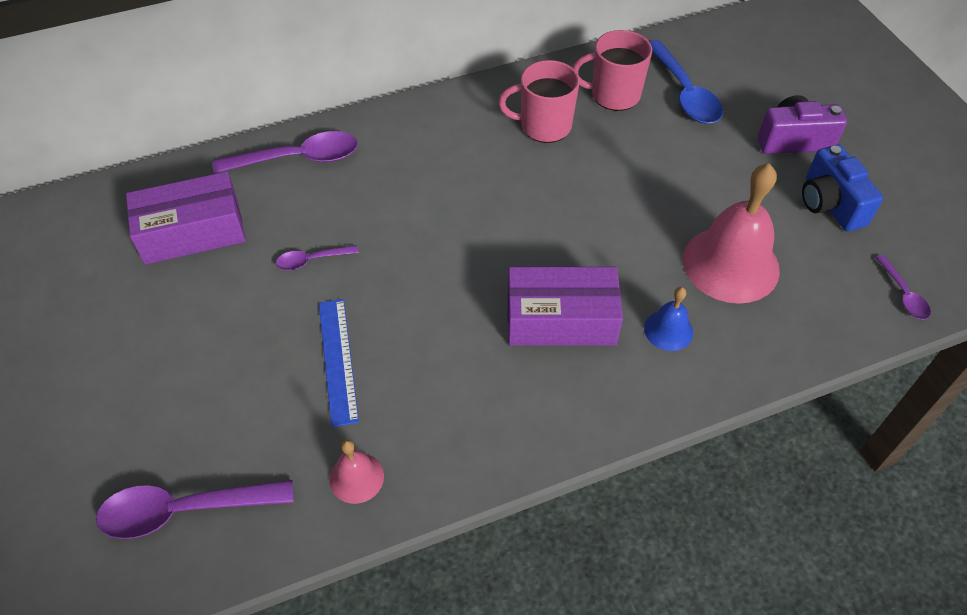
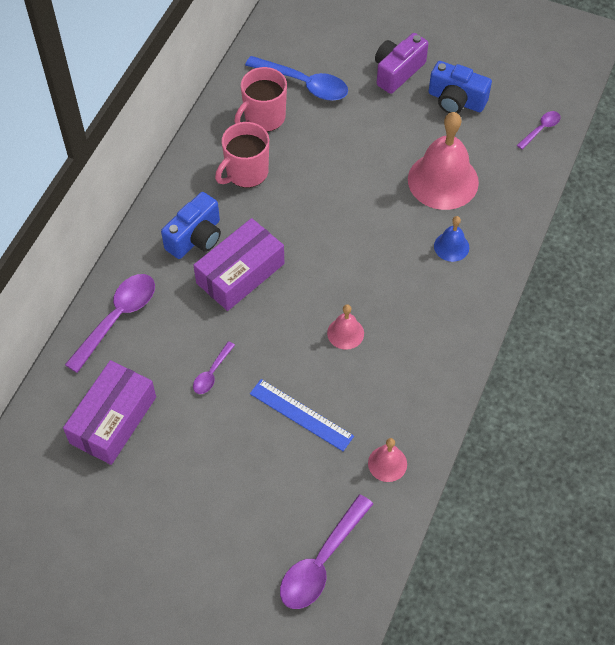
camera: 45 degrees left, 5 degrees up
(437, 145) = (196, 238): none -> blue camera
(467, 323) = (345, 333): none -> pink bell
(561, 319) = (391, 287): purple box -> purple box (240, 273)
(903, 294) = (541, 129): purple spoon -> purple spoon turned 75 degrees counterclockwise

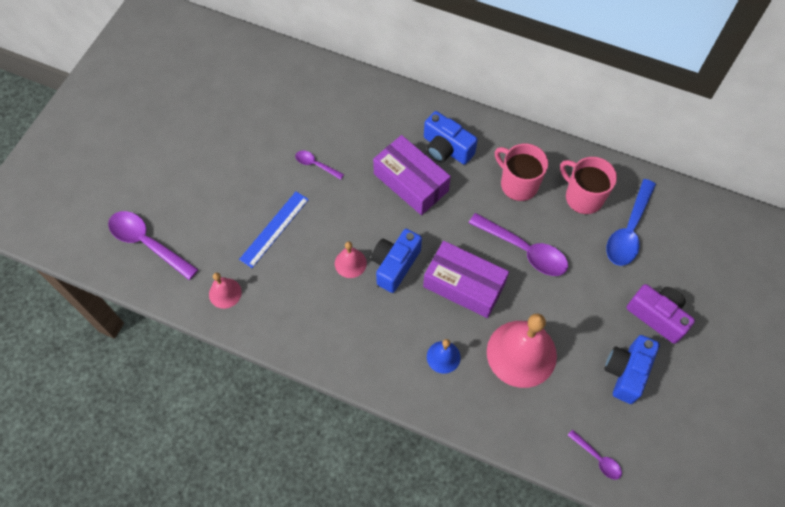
camera: 90 degrees right, 5 degrees up
(113, 420) = (279, 102): purple box -> purple box (464, 285)
(117, 318) = (368, 99): purple spoon -> purple spoon (524, 250)
(347, 289) = (395, 265): none -> blue camera

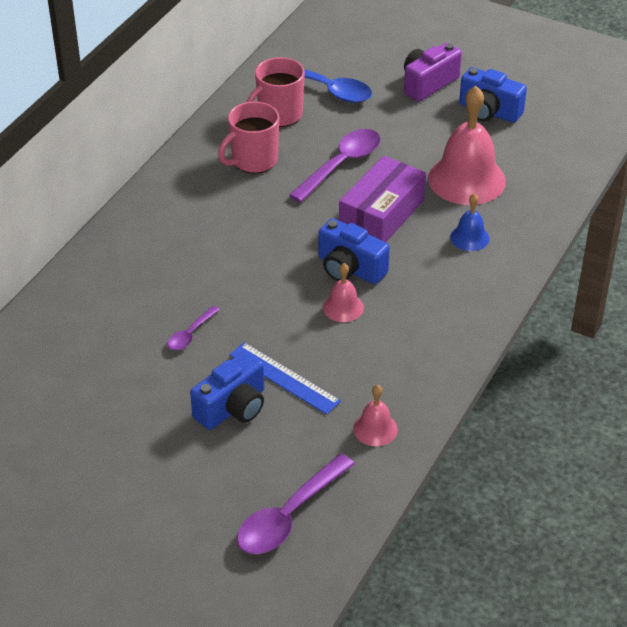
camera: 85 degrees left, 20 degrees down
(411, 182) = (234, 247): purple box -> none
(446, 149) = (191, 213): blue camera -> blue camera (233, 407)
(597, 458) = (579, 141): purple spoon -> none

